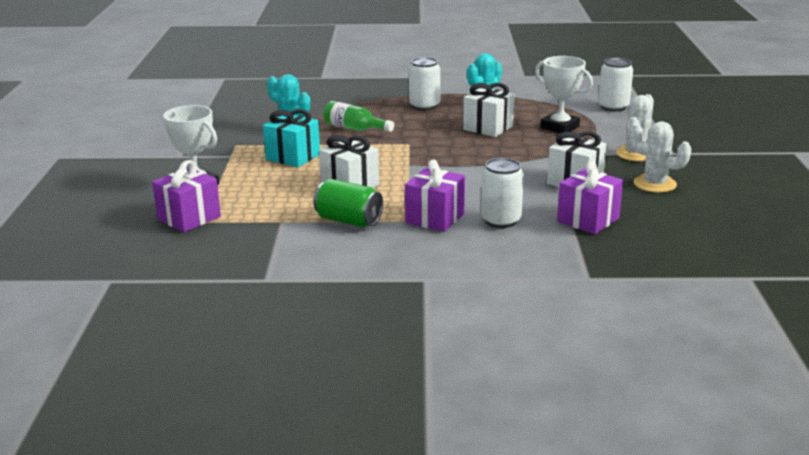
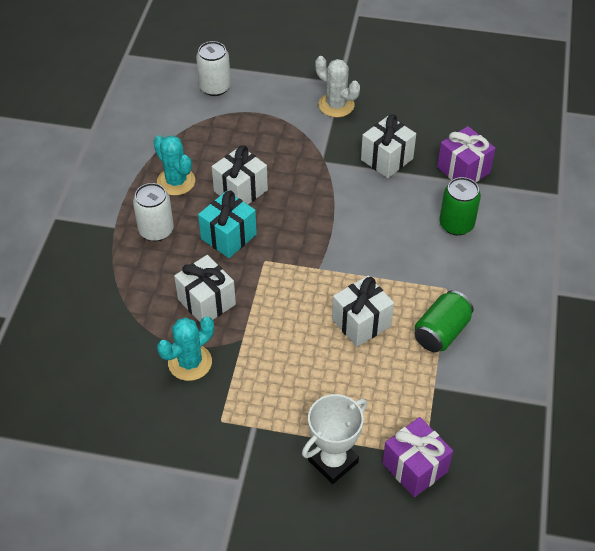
camera: 80 degrees left, 25 degrees up
(293, 157) = (274, 366): turquoise gift -> turquoise gift (228, 236)
(354, 129) = (206, 302): green bottle -> white gift
(435, 218) = (445, 268): purple gift -> none
(501, 220) = (456, 224): white can -> green can
(560, 127) = (256, 138): white trophy -> none
(654, 184) = (402, 112): white cactus -> none

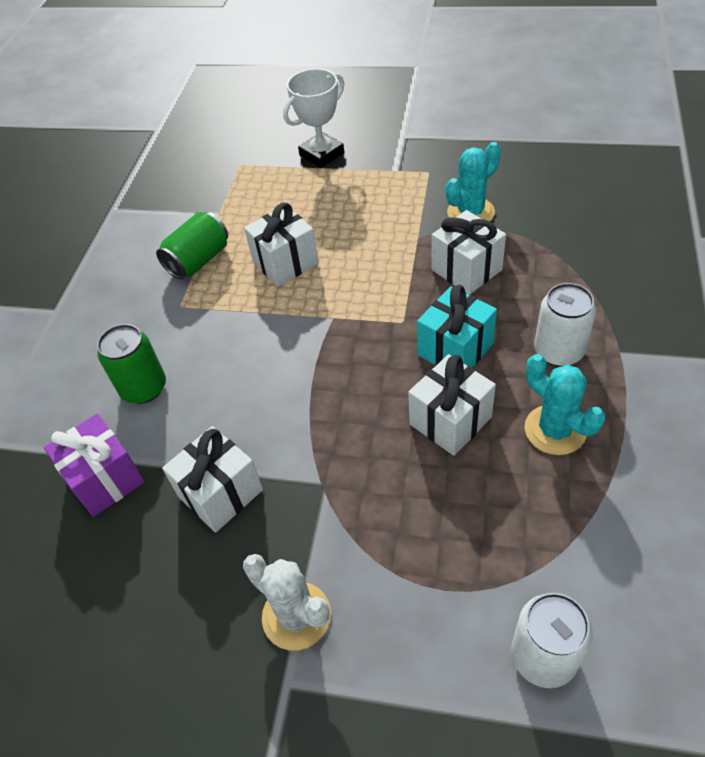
camera: 175 degrees left, 0 degrees up
(415, 467) = (249, 157): purple gift -> none

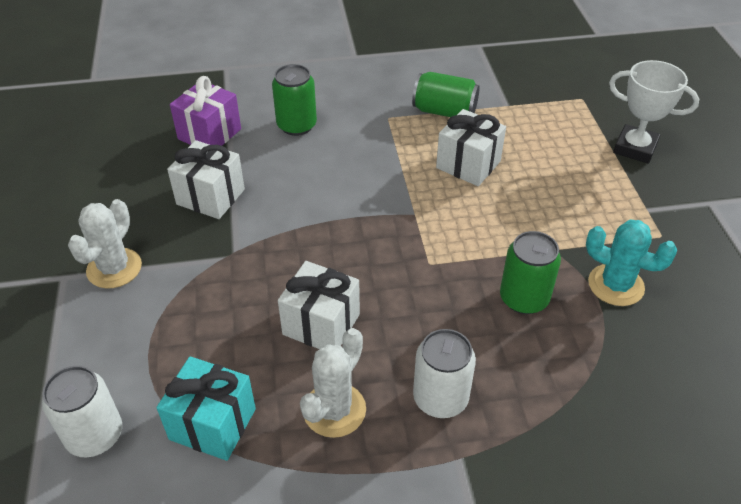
camera: 65 degrees right, 5 degrees down
(455, 349) = (409, 311): turquoise gift -> turquoise gift (212, 424)
(466, 270) = (524, 298): white gift -> green can
(555, 430) = (334, 410): turquoise cactus -> white cactus

